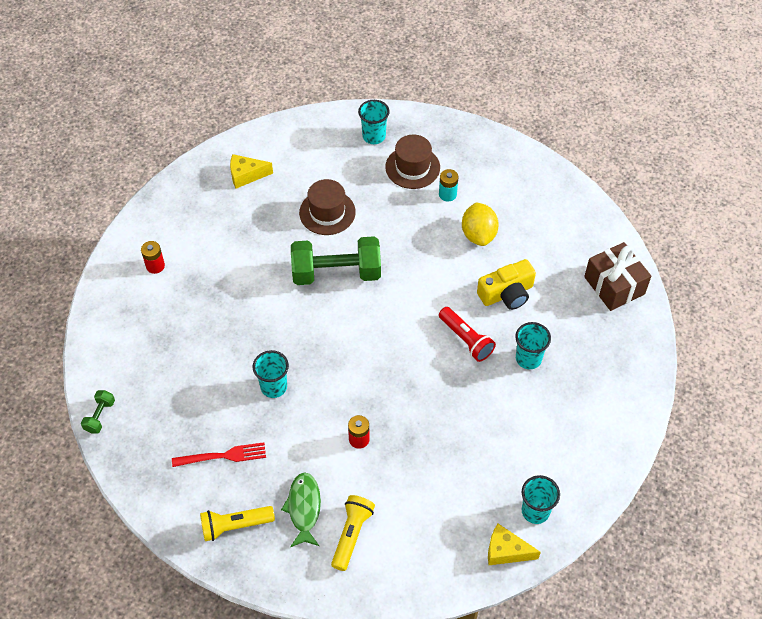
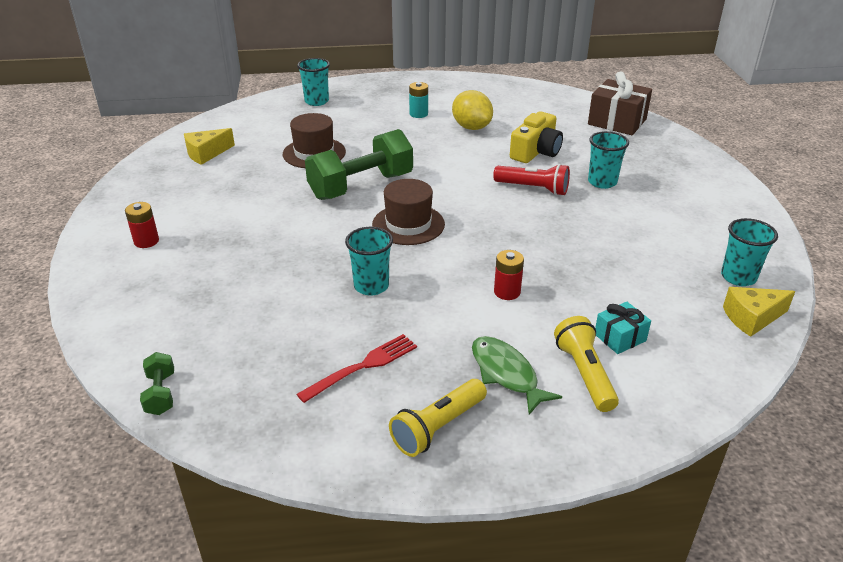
camera: 30 degrees left, 20 degrees down
(400, 518) = (620, 337): none -> turquoise gift
(412, 167) = (370, 108): brown hat -> brown hat (408, 224)

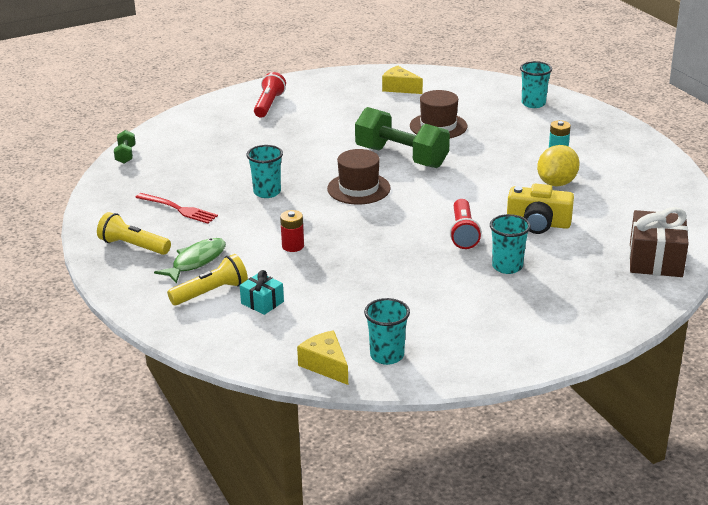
camera: 70 degrees right, 5 degrees down
(146, 241) = (269, 104): red battery -> red flashlight
(160, 394) = (125, 155): green dumbbell -> green dumbbell turned 60 degrees counterclockwise

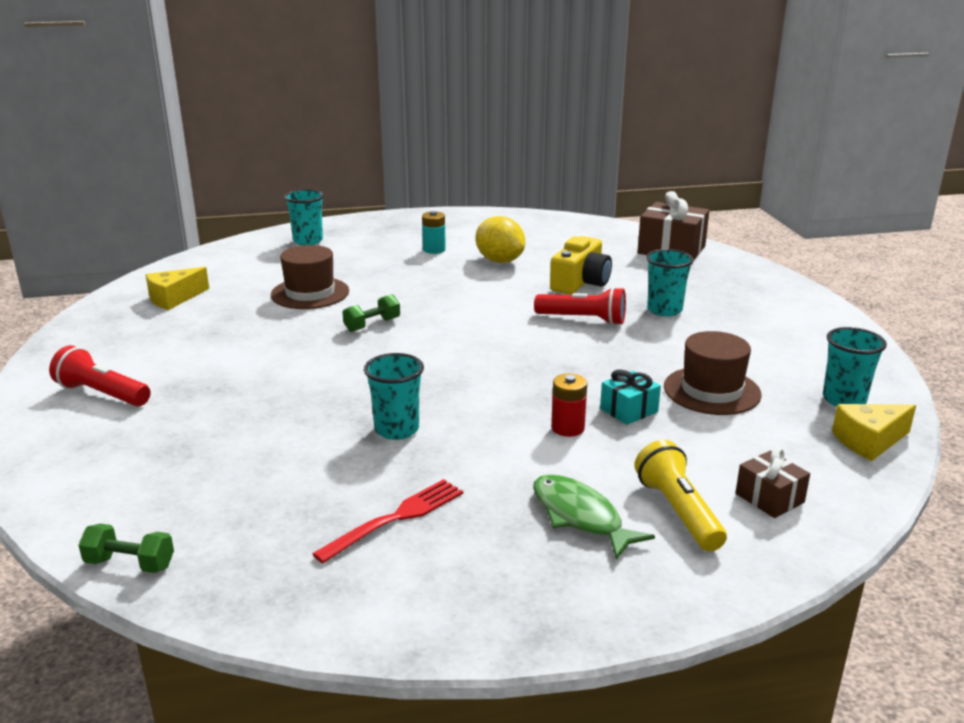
camera: 75 degrees left, 5 degrees down
(133, 246) = (501, 582): yellow flashlight -> none
(236, 324) = (769, 498): none -> brown gift
(262, 302) = (714, 470): turquoise gift -> turquoise gift (628, 410)
(358, 188) = (435, 362): brown hat -> brown hat (712, 391)
(401, 157) = (372, 325): green dumbbell -> green dumbbell, size x0.44

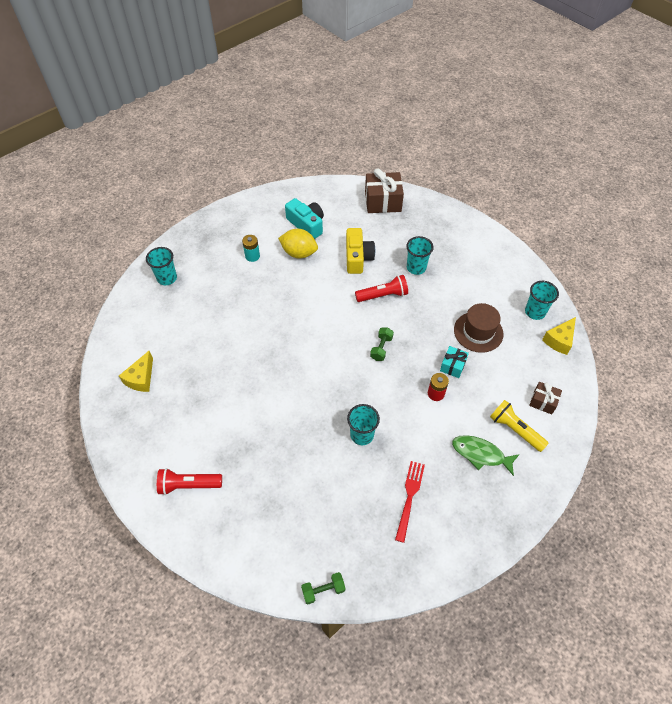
camera: 30 degrees left, 30 degrees up
(310, 293) = (218, 336): brown hat -> none
(372, 325) = (279, 351): green dumbbell -> green dumbbell (381, 348)
(537, 244) = (306, 224): none -> turquoise camera

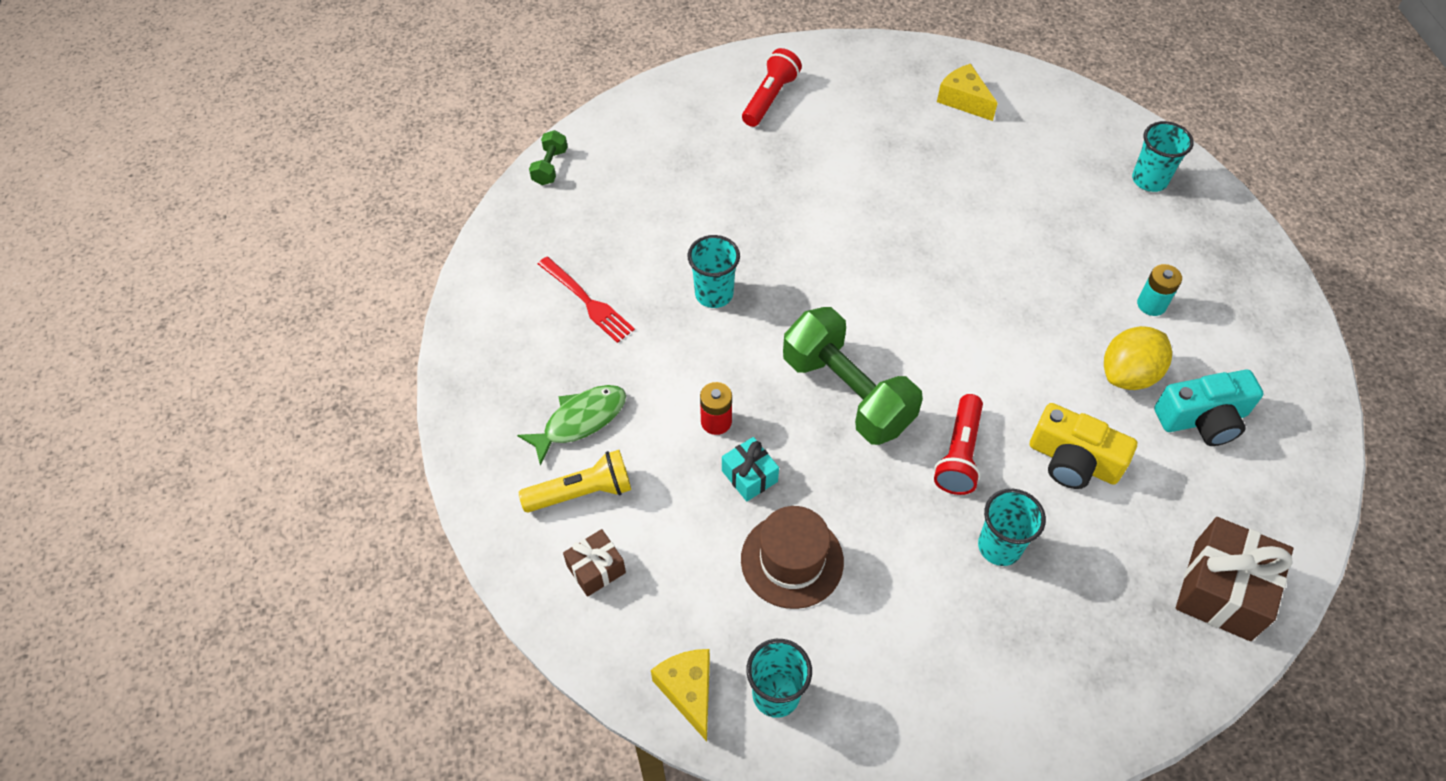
camera: 120 degrees right, 0 degrees up
(381, 348) = (847, 393): green dumbbell -> green dumbbell, size x2.28

